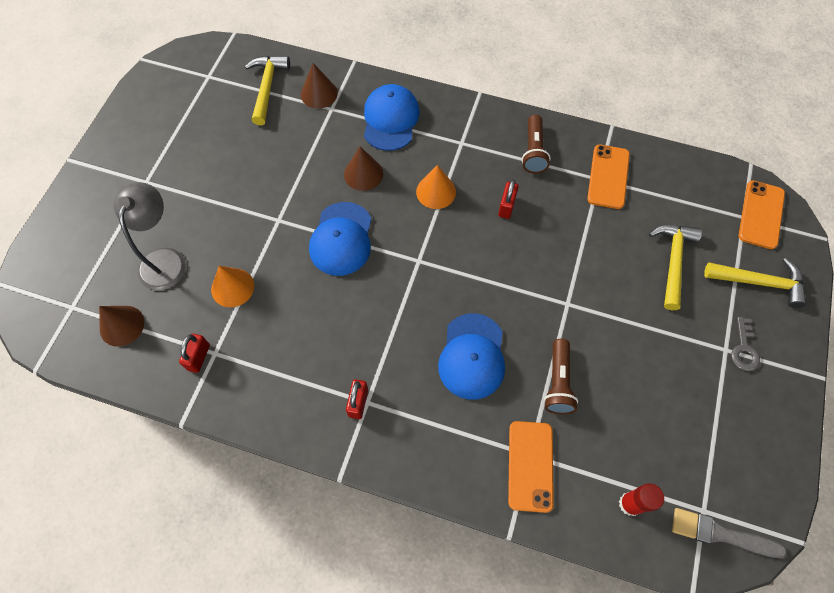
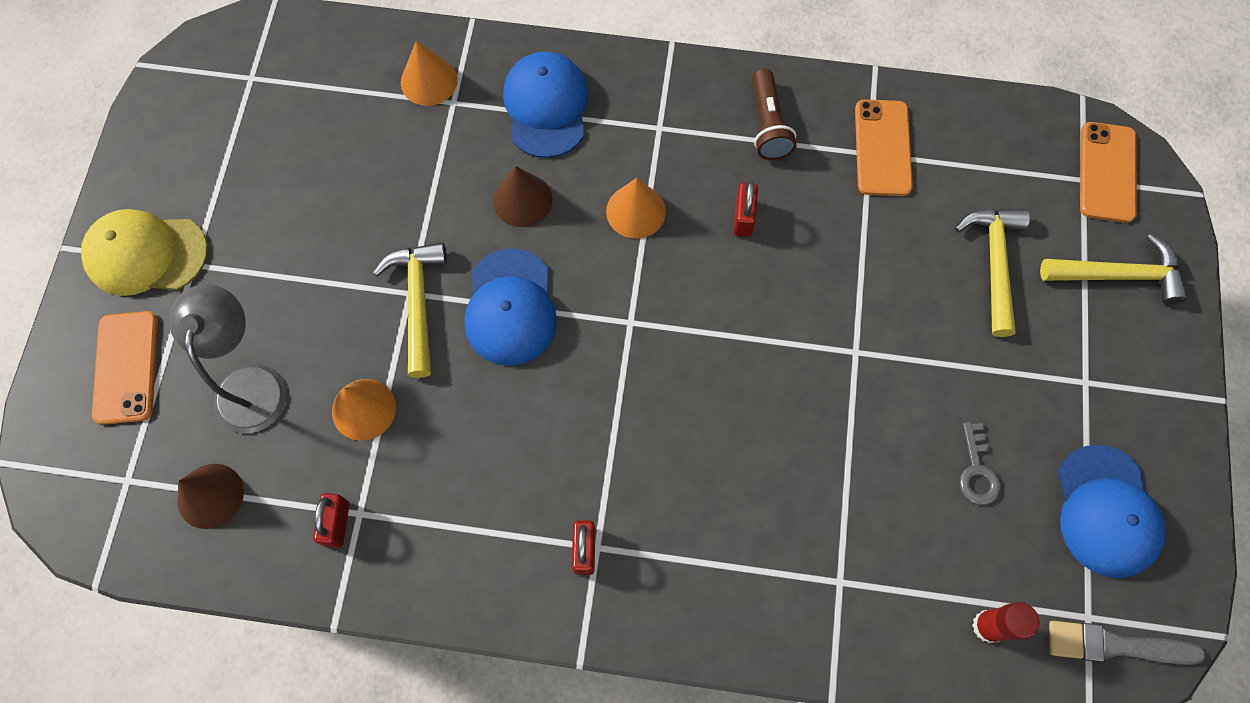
camera: 10 degrees left, 5 degrees up
(118, 171) = (146, 254): none -> yellow cap
(267, 87) = (347, 82): yellow hammer -> yellow hammer (418, 302)
(319, 93) = (429, 81): brown cone -> orange cone
(472, 356) = (734, 453): blue cap -> blue cap (1106, 511)
(530, 466) = (843, 597): orange phone -> orange phone (126, 367)
(558, 382) = (861, 470): brown flashlight -> none
(744, 349) = (1110, 377): grey key -> grey key (977, 471)

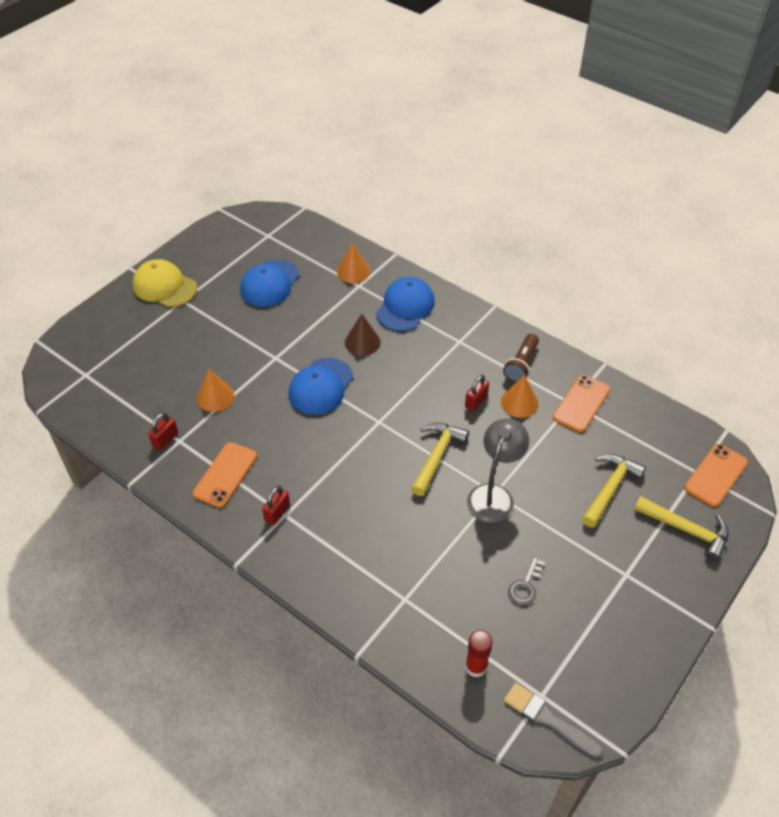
camera: 30 degrees right, 20 degrees down
(126, 367) = (121, 328): orange phone -> orange phone (225, 475)
(210, 496) = (117, 399): brown cone -> none
(251, 382) = (171, 361): grey lamp -> grey lamp (494, 495)
(418, 302) = (276, 363): yellow hammer -> yellow hammer (437, 456)
(636, 211) = (418, 373): orange cone -> orange cone (519, 402)
(1106, 511) = (592, 647): blue cap -> blue cap (270, 283)

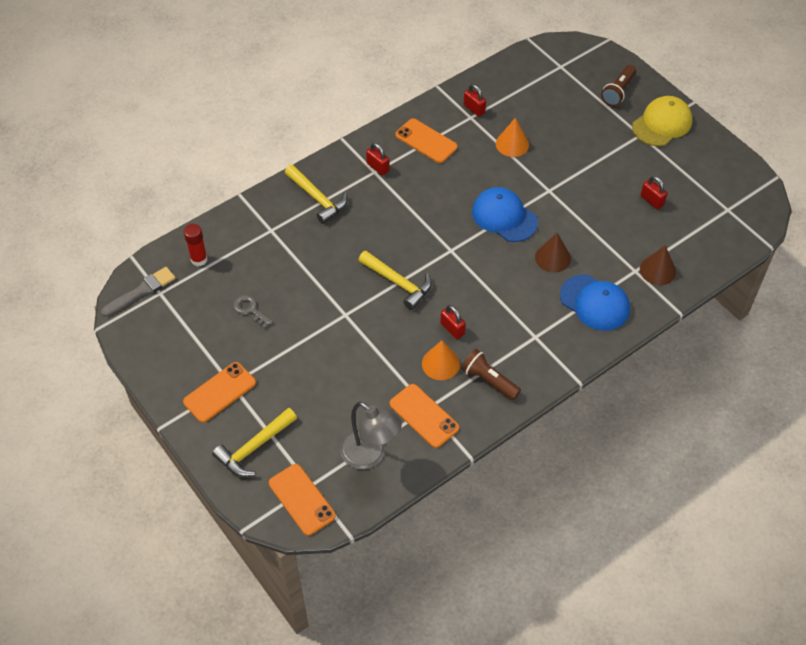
camera: 105 degrees right, 5 degrees up
(121, 323) = (618, 91): none -> brown flashlight
(270, 283) = (652, 200): blue cap -> red padlock
(353, 271) = (657, 270): orange cone -> brown cone
(494, 495) = (343, 313): grey lamp -> grey lamp (370, 455)
(610, 489) = (318, 403): yellow hammer -> yellow hammer (317, 198)
(641, 582) = (219, 392): none -> orange phone

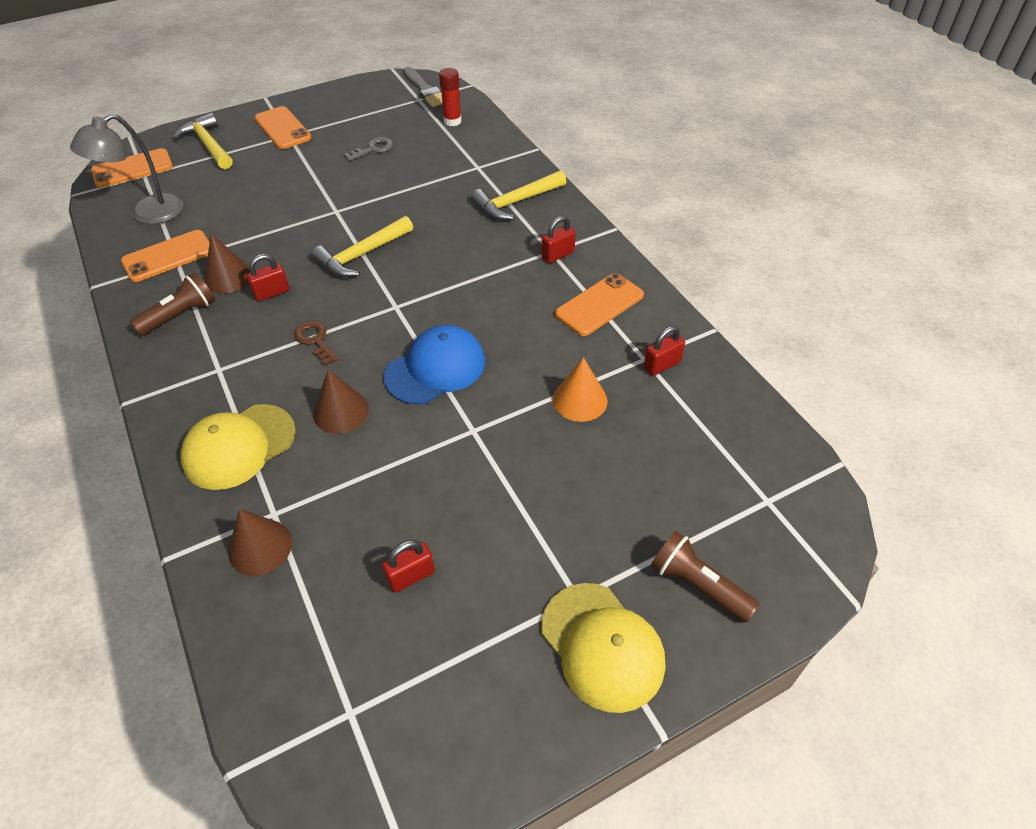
camera: 100 degrees right, 5 degrees down
(440, 363) = (228, 277): orange cone -> brown cone
(495, 288) = (315, 340): none -> brown key
(594, 303) = (239, 446): blue cap -> yellow cap

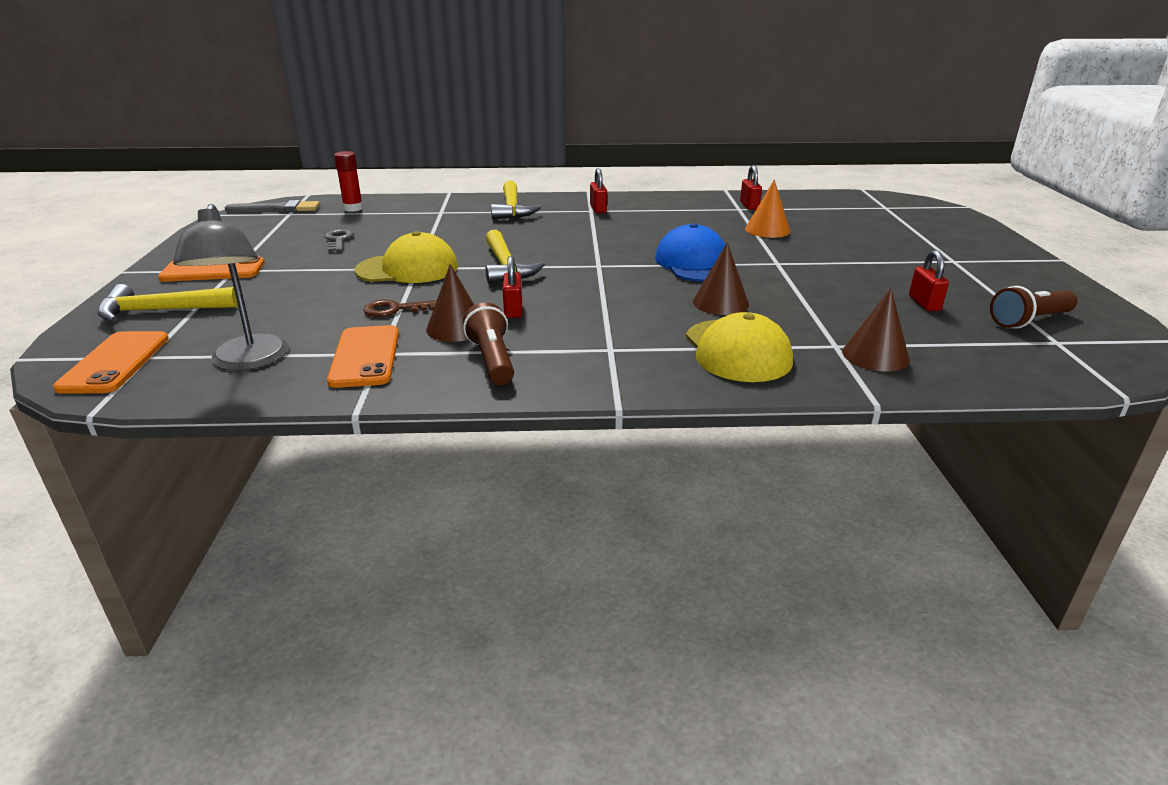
camera: 65 degrees left, 20 degrees down
(315, 340) = (612, 300): brown key -> brown key (394, 309)
(599, 305) = (670, 209): orange phone -> none
(602, 646) = (995, 261): yellow cap -> yellow cap (408, 269)
(698, 585) = (948, 232): brown flashlight -> brown flashlight (1029, 321)

